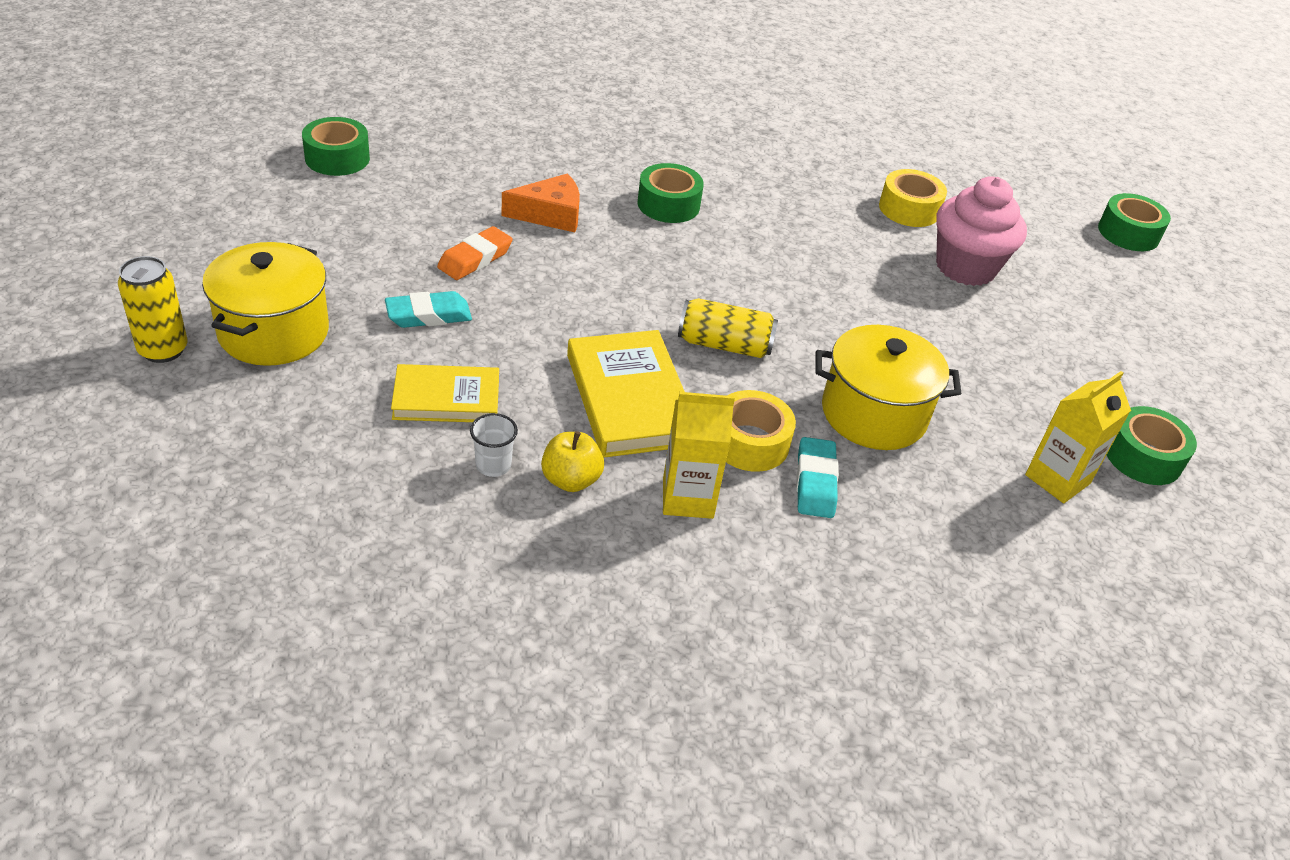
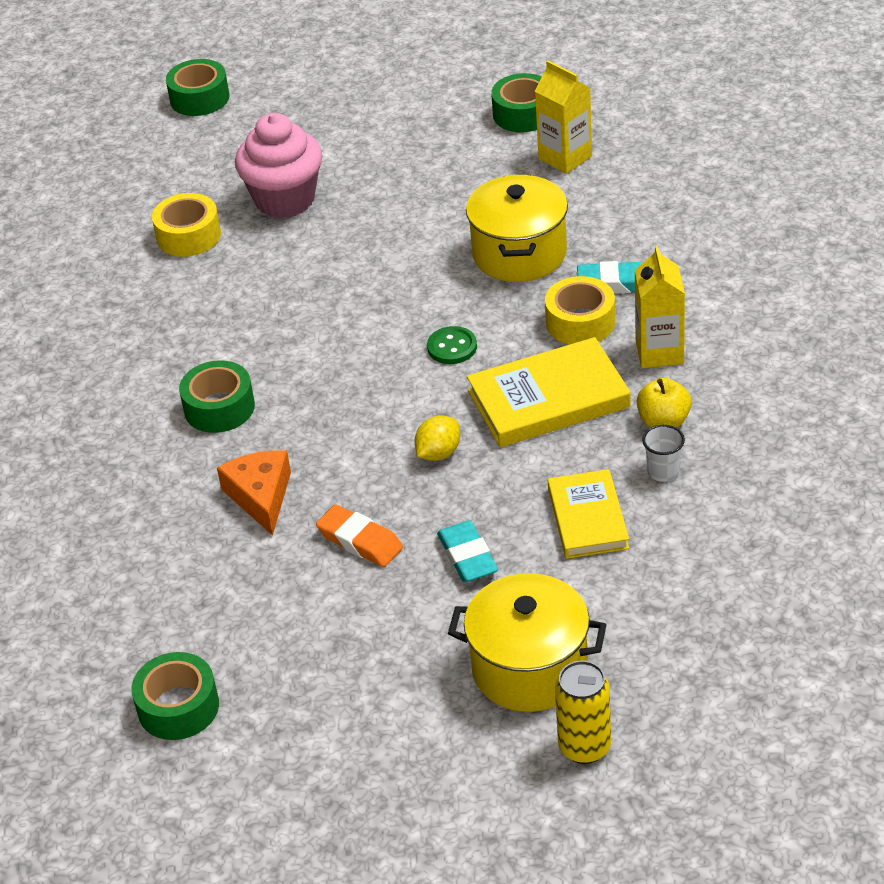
camera: 85 degrees left, 0 degrees up
(572, 316) = (438, 453): none -> yellow lemon
(724, 345) = (452, 347): yellow can -> green button

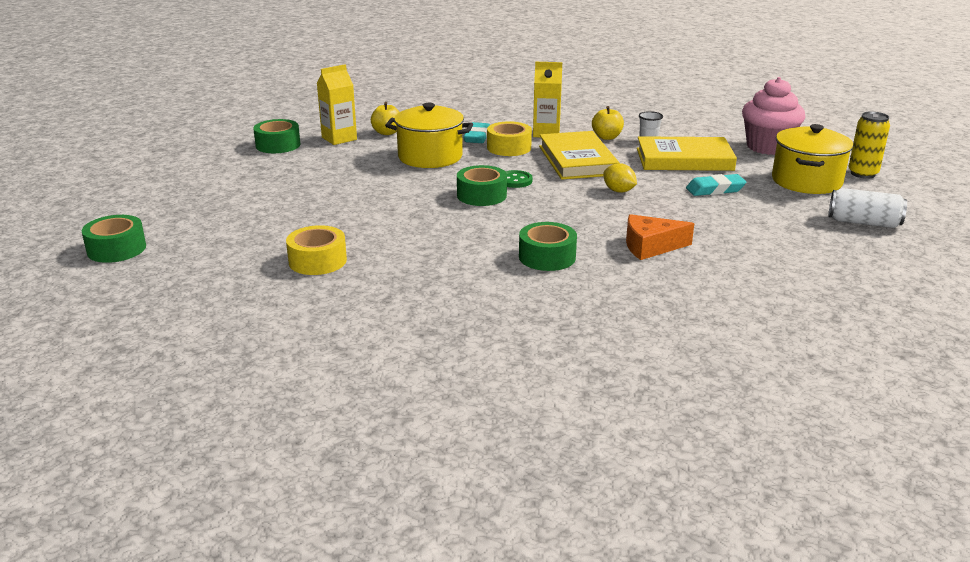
camera: 85 degrees left, 15 degrees down
(178, 707) = (864, 283): green tape -> green tape (481, 195)
(285, 200) = (303, 222): pink cupcake -> pink cupcake (768, 147)
(360, 541) = (699, 218): orange eraser -> none
(375, 726) = (863, 222): none -> white can
(588, 518) = (684, 159): yellow book -> yellow book, size x1.50
(604, 194) = (387, 132): none -> yellow apple

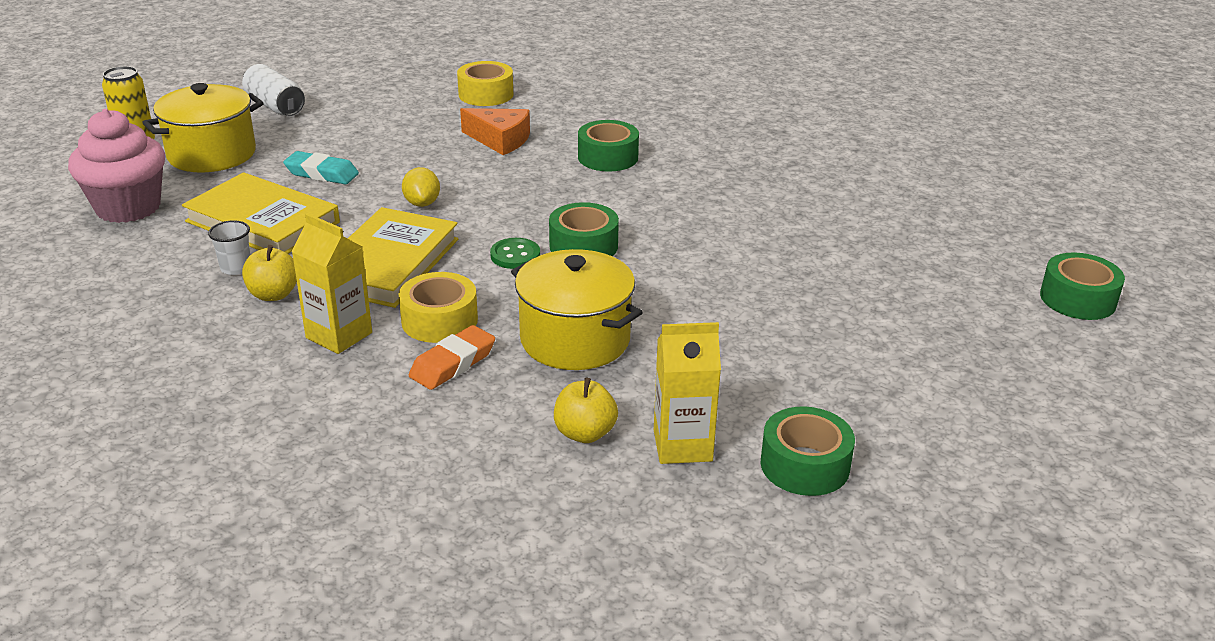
camera: 150 degrees left, 5 degrees up
(317, 261) = (839, 216): yellow tape -> yellow tape (486, 94)
(477, 137) = (453, 363): turquoise eraser -> orange eraser

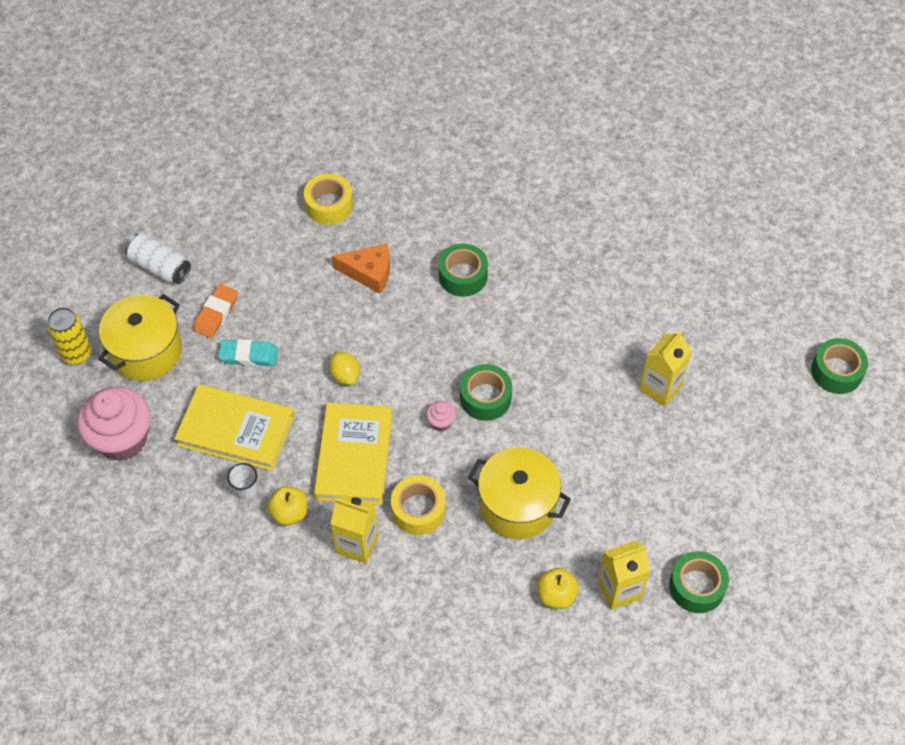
camera: 15 degrees left, 25 degrees up
(453, 363) = (446, 552): orange eraser -> orange eraser (216, 314)
(515, 255) = (441, 422): green button -> pink cupcake
(820, 274) = (660, 388): none -> yellow carton

